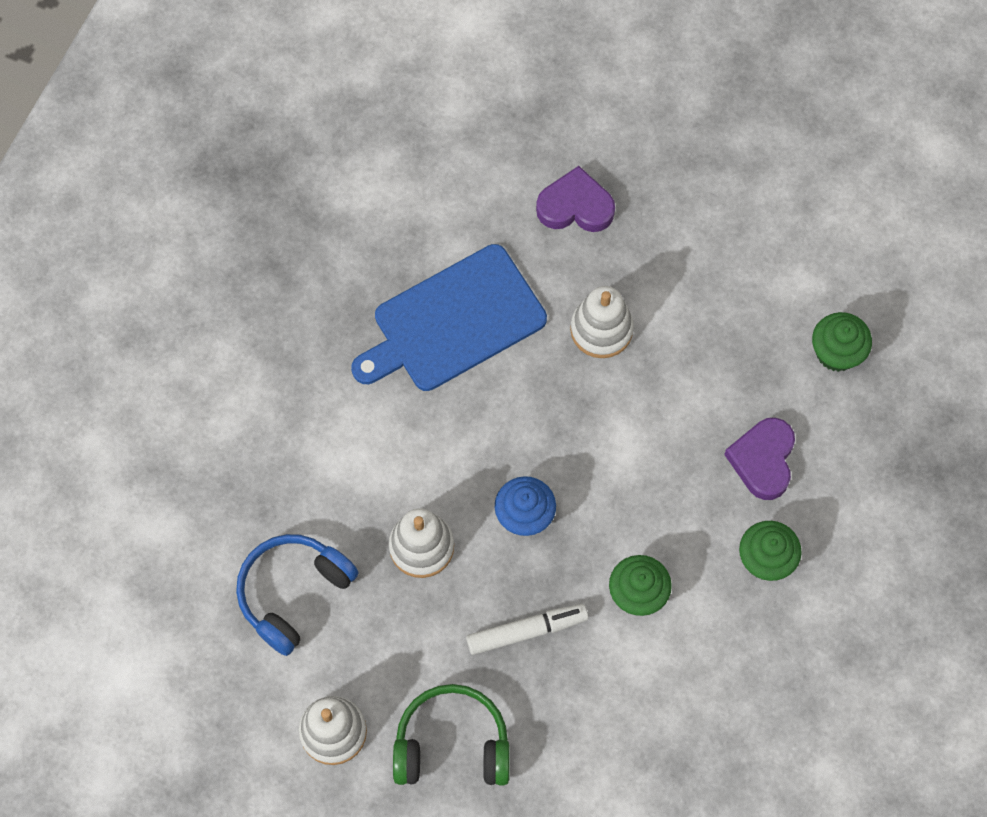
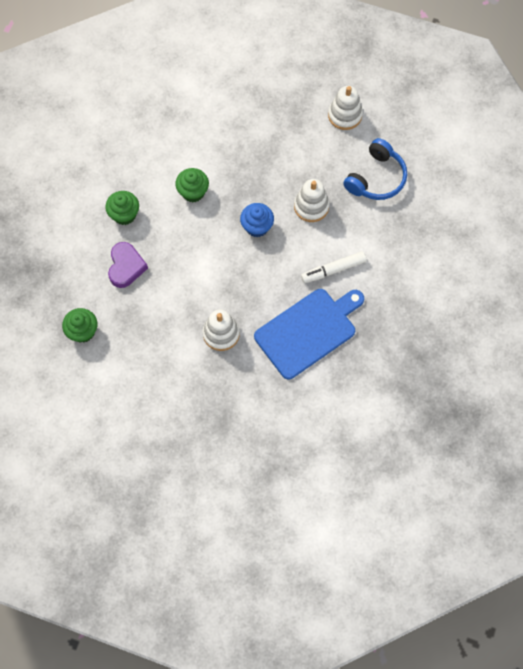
camera: 175 degrees right, 0 degrees up
(452, 744) = (284, 114): green headphones -> none
(526, 631) = (251, 169): white marker -> white marker (333, 270)
(575, 206) = (242, 409): purple heart -> none

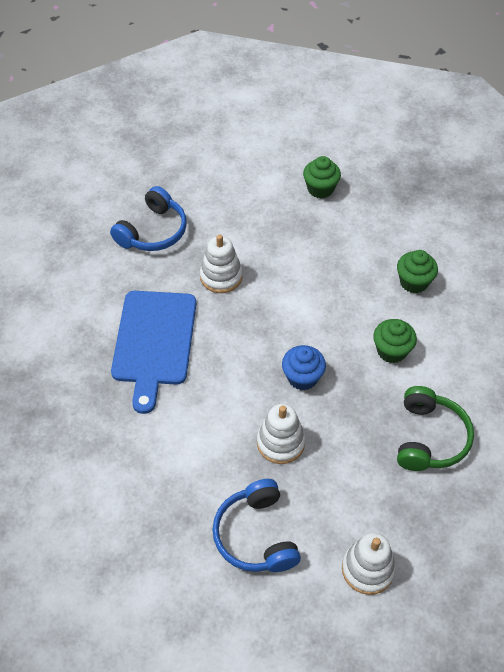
camera: 130 degrees right, 15 degrees down
(126, 267) = (355, 251): purple heart -> none
(220, 412) = (153, 231): none -> blue headphones
(238, 135) = (430, 438): none -> green headphones
(333, 270) = (192, 408): white marker -> none

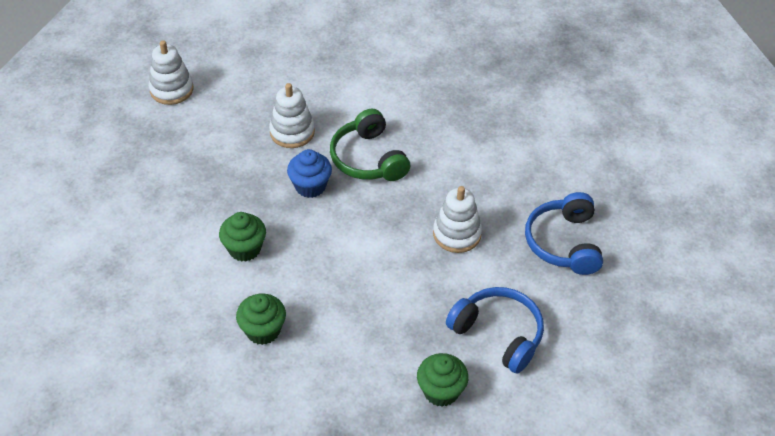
camera: 145 degrees right, 5 degrees down
(154, 342) = (460, 150): blue cutting board -> none
(256, 535) = (266, 71): blue headphones -> blue headphones (498, 334)
(430, 438) = (169, 194): green headphones -> green headphones (368, 159)

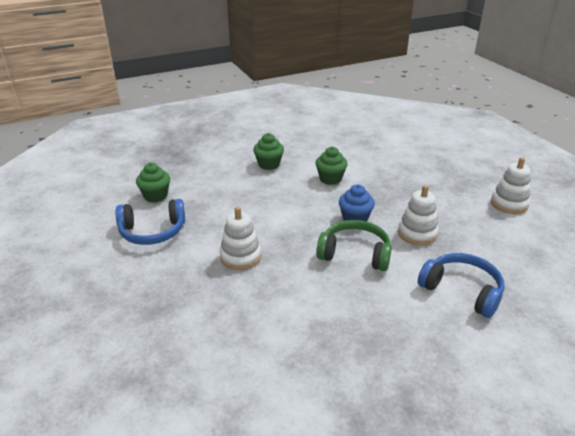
camera: 130 degrees right, 15 degrees down
(563, 243) = (165, 302): blue headphones -> blue headphones (462, 291)

